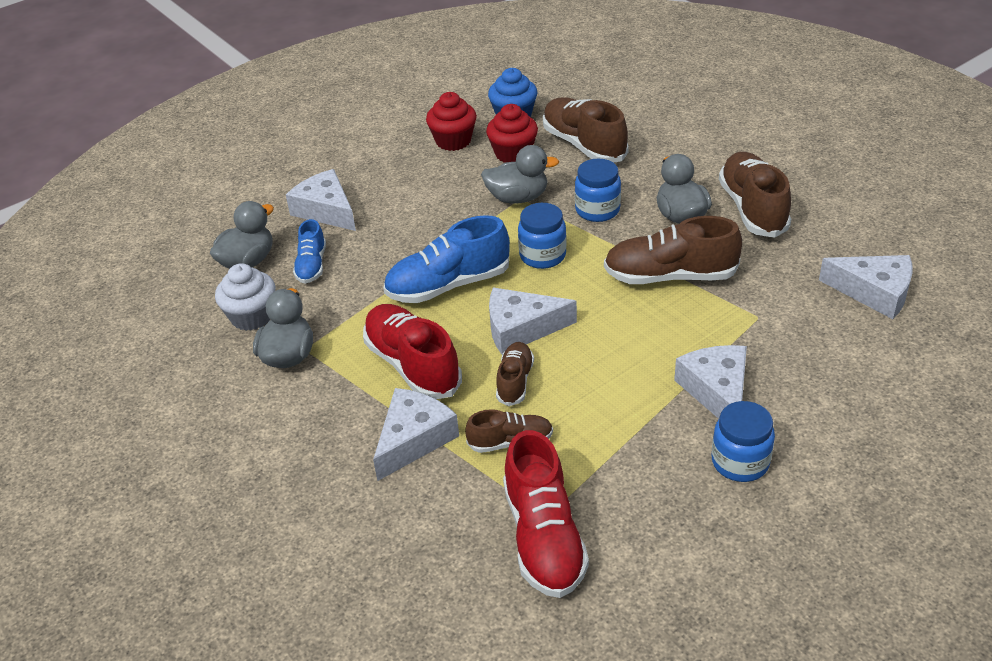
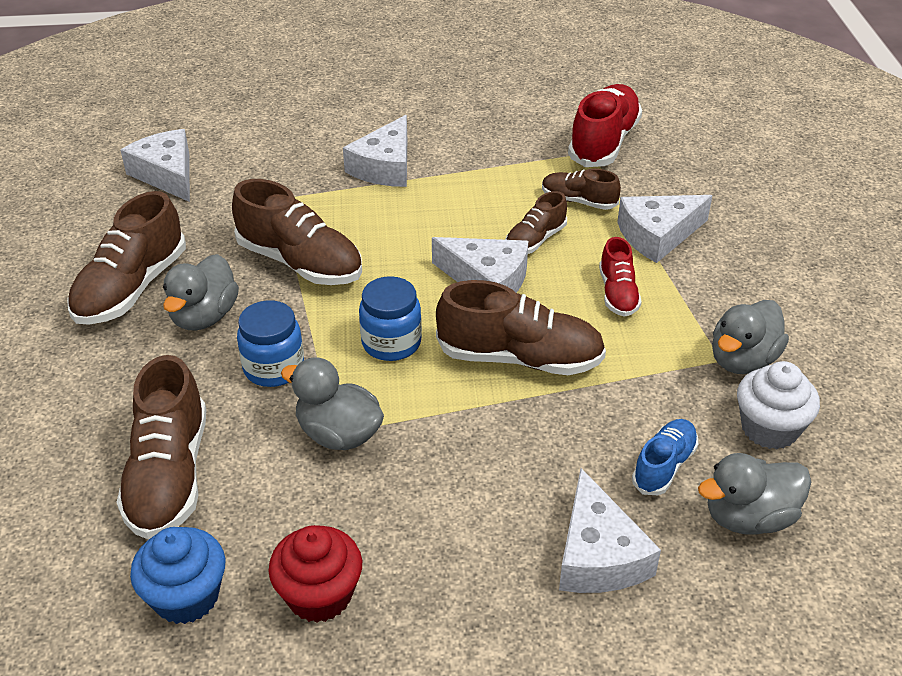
camera: 150 degrees left, 0 degrees up
(412, 365) = (618, 294): red shoe -> red shoe, size x0.56
(448, 285) = (520, 358): blue shoe -> brown shoe
(513, 153) = (267, 515): red cupcake -> none
(740, 462) = (426, 126): blue jar -> none

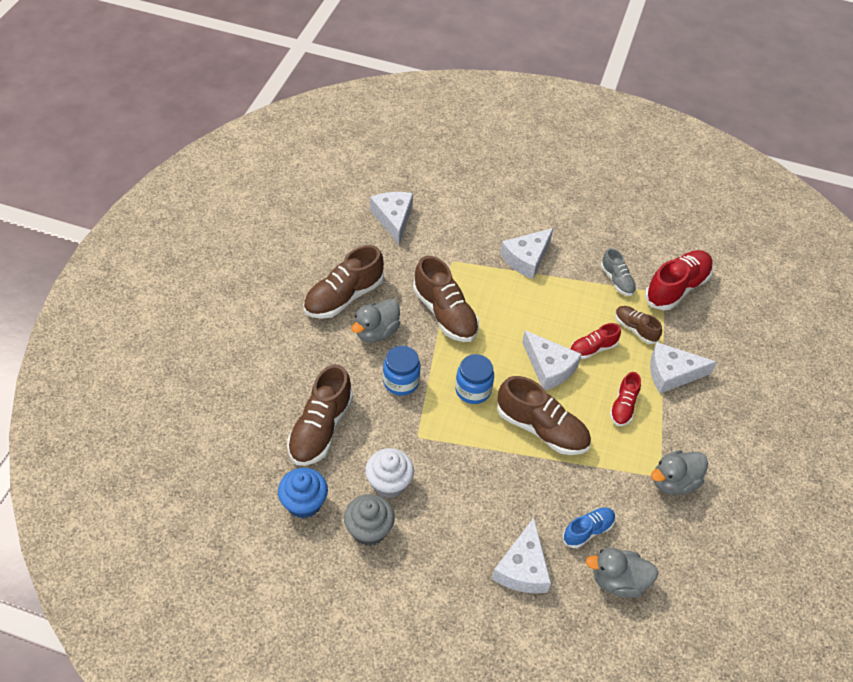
camera: 20 degrees right, 10 degrees up
(319, 595) = (369, 530): red cupcake -> grey cupcake
(338, 434) = (418, 438): grey duck -> none
(522, 156) = (617, 280): none -> grey shoe
(535, 240) = (592, 349): brown shoe -> red shoe
(769, 428) = (663, 532): white cupcake -> white cupcake (389, 483)

